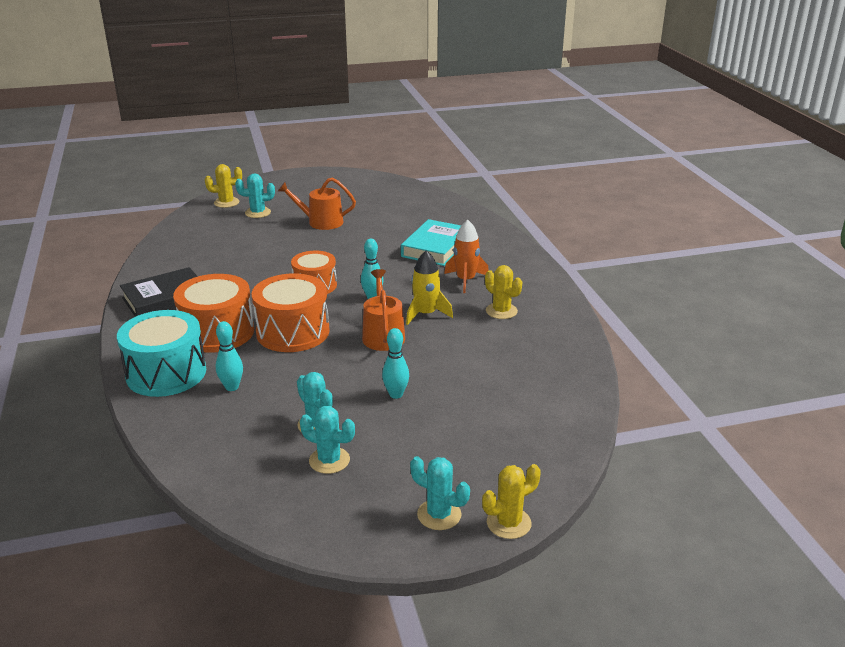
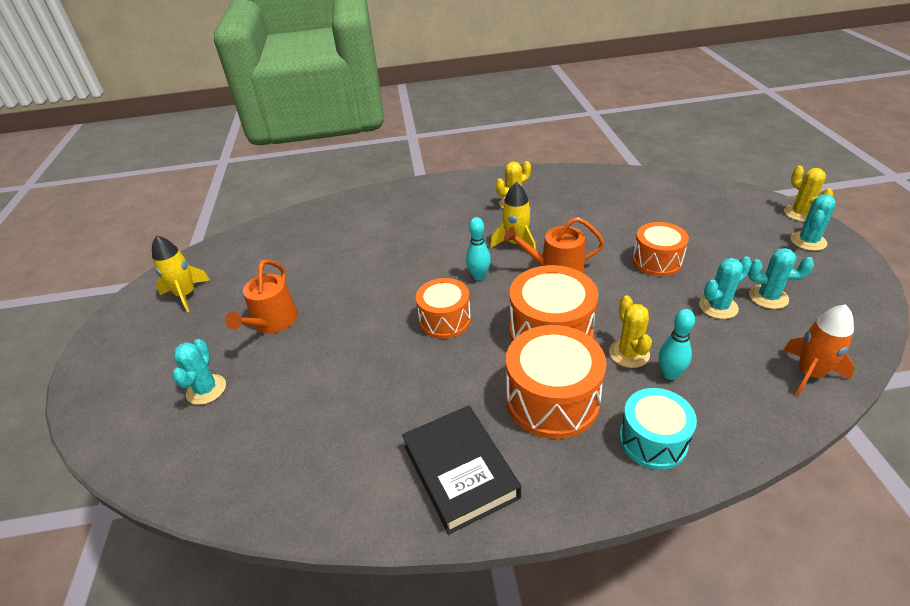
camera: 80 degrees left, 10 degrees up
(166, 373) = (653, 440): turquoise drum -> turquoise drum, size x0.66
(226, 202) = (143, 433): yellow cactus -> yellow cactus (629, 353)
(329, 460) = (768, 297): turquoise cactus -> turquoise cactus turned 75 degrees clockwise
(355, 189) = (186, 295): none -> yellow rocket
(396, 394) = (657, 261): turquoise bowling pin -> orange drum
(435, 248) = (378, 235): turquoise book -> none
(465, 280) = (453, 220): orange rocket -> orange rocket (809, 374)

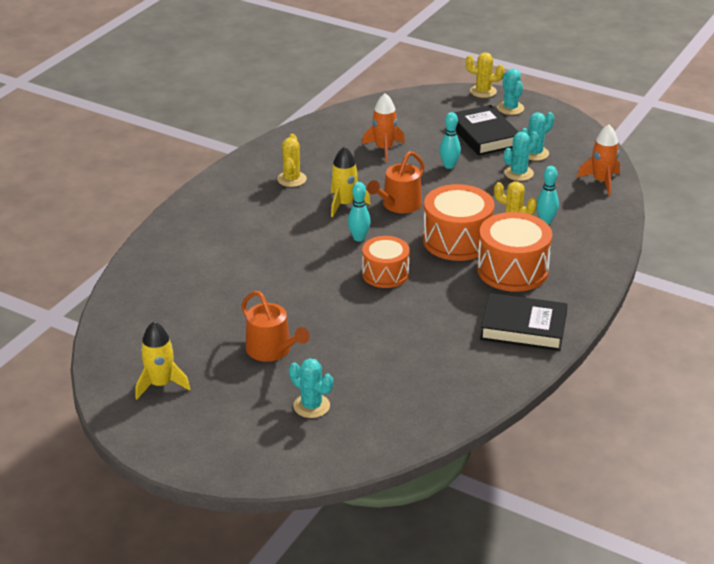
camera: 55 degrees left, 5 degrees down
(622, 217) = (384, 149): none -> orange rocket
(653, 440) = (581, 254): turquoise drum -> none
(657, 261) = (449, 166): orange drum -> turquoise bowling pin
(718, 307) = (518, 173): turquoise cactus -> turquoise cactus turned 45 degrees clockwise
(737, 252) = (484, 135): none -> black book

